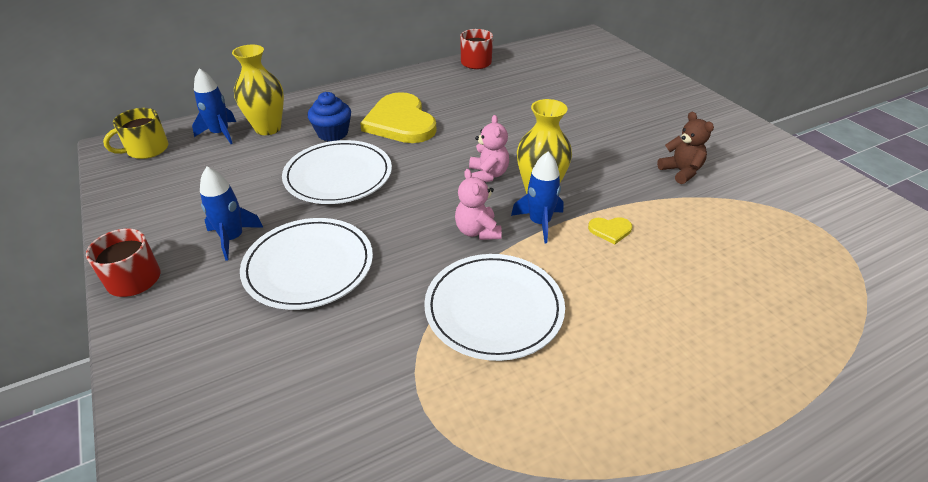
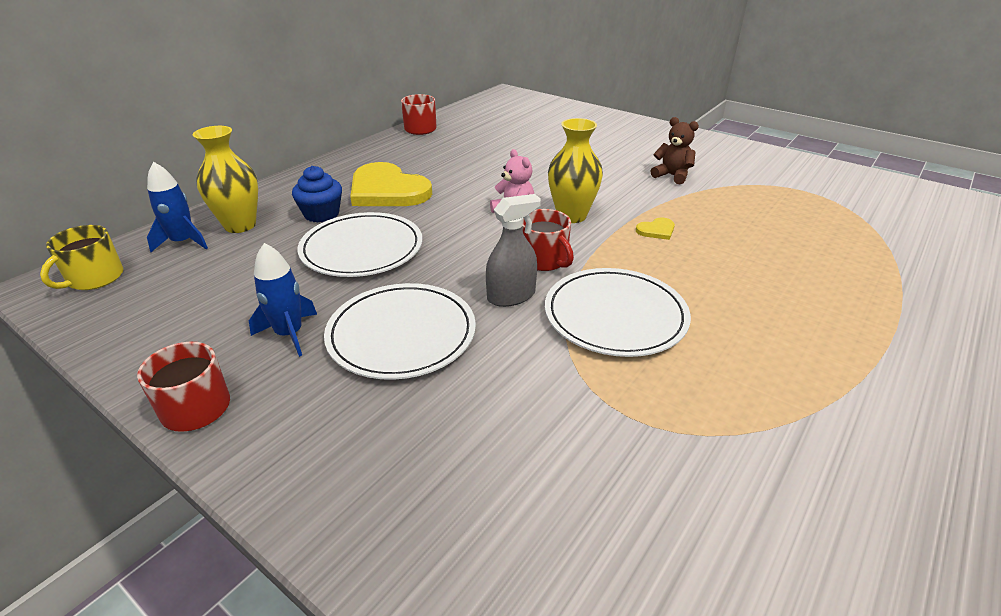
camera: 25 degrees left, 5 degrees down
(420, 259) = (511, 296): none -> grey spray bottle
(477, 231) = (544, 260): pink teddy bear -> red mug
(539, 223) = (593, 239): blue rocket -> none

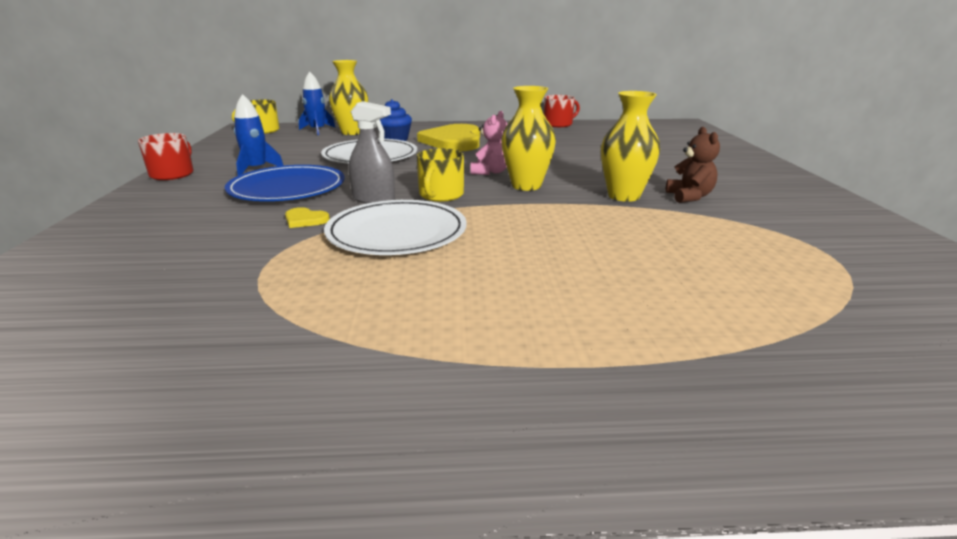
camera: 50 degrees right, 10 degrees down
(401, 334) = (287, 188): white plate -> blue plate
(544, 260) = (441, 195): red mug -> yellow mug
(643, 194) = (623, 196): none -> yellow vase
(656, 230) = (566, 214): yellow heart -> yellow heart (305, 220)

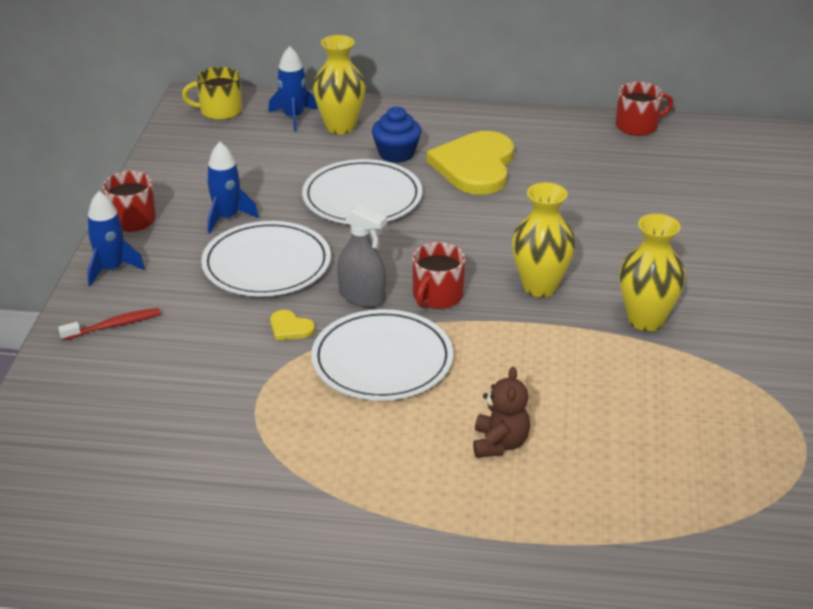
camera: 10 degrees right, 10 degrees up
(122, 230) = (114, 325): none -> red toothbrush
(138, 199) = (111, 269): none -> blue rocket
(287, 188) = (266, 264): blue plate -> white plate
(441, 195) = (437, 296): yellow mug -> red mug
(490, 172) = (506, 251): pink teddy bear -> none
(689, 197) = (722, 330): brown teddy bear -> brown teddy bear (500, 444)

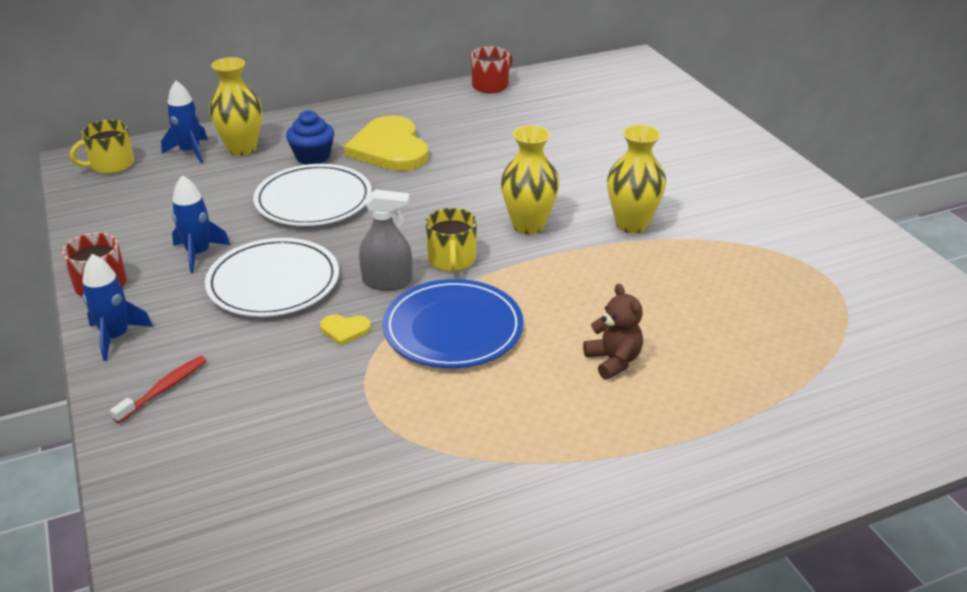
camera: 30 degrees left, 0 degrees up
(382, 360) = (453, 328): white plate -> blue plate
(437, 296) = (452, 260): red mug -> yellow mug

